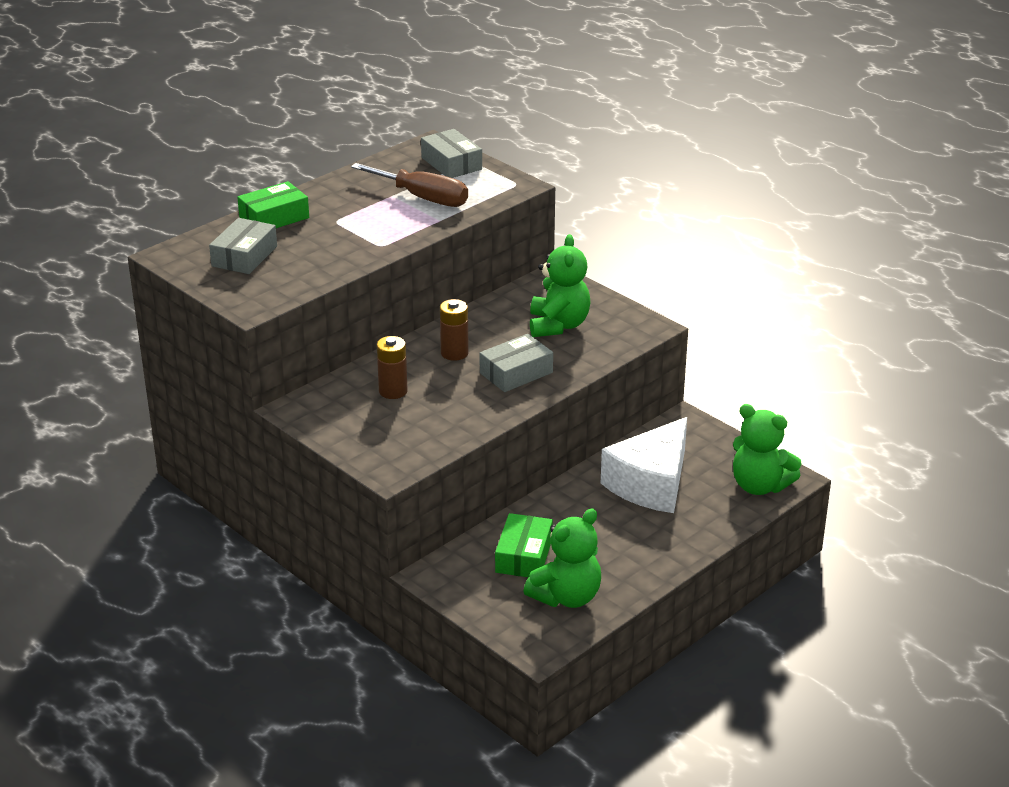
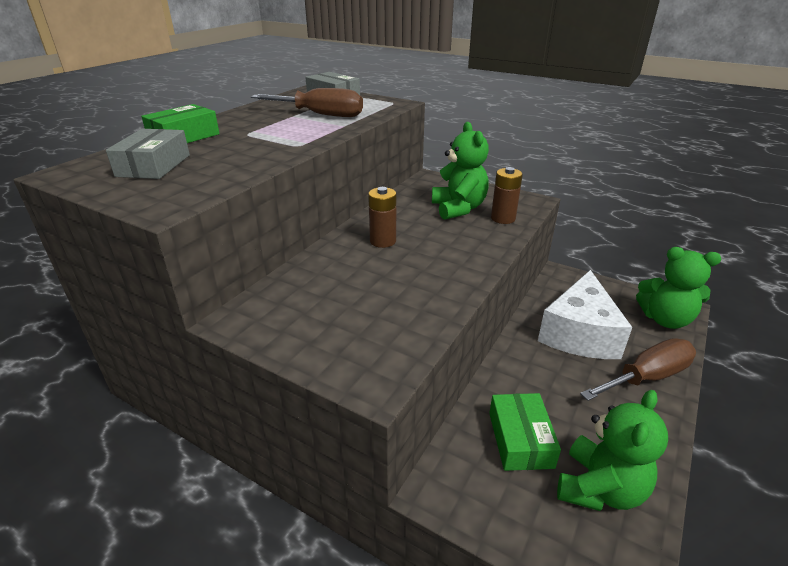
camera: 15 degrees left, 0 degrees up
(393, 391) = (339, 284): brown battery -> brown battery (503, 218)
(516, 373) = (449, 250): grey box -> none
(685, 532) = (647, 377): none -> brown screwdriver

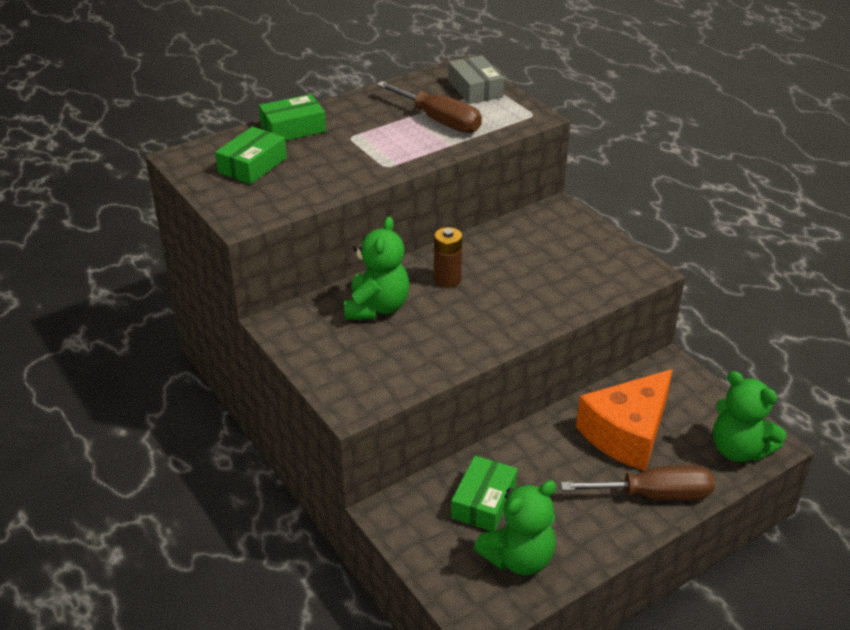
camera: 25 degrees right, 5 degrees up
(154, 165) = (252, 165): grey box -> green box
(458, 208) = (555, 260): green teddy bear -> green teddy bear (377, 307)
(503, 218) = (591, 285): brown battery -> none
(579, 333) = (627, 433): white cheese -> orange cheese

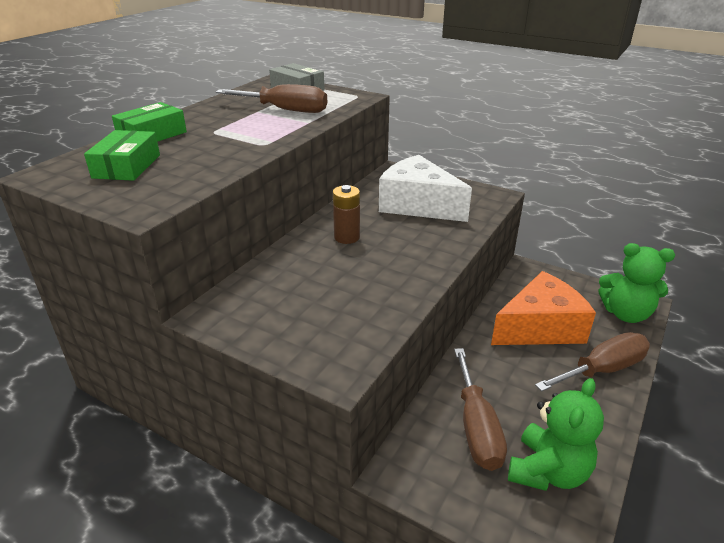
camera: 25 degrees left, 5 degrees down
(377, 307) = (300, 274): green teddy bear -> none
(483, 502) = (476, 428): green box -> brown screwdriver
(549, 260) = (418, 205): none -> white cheese
(627, 433) = (540, 327): orange cheese -> orange cheese turned 135 degrees counterclockwise

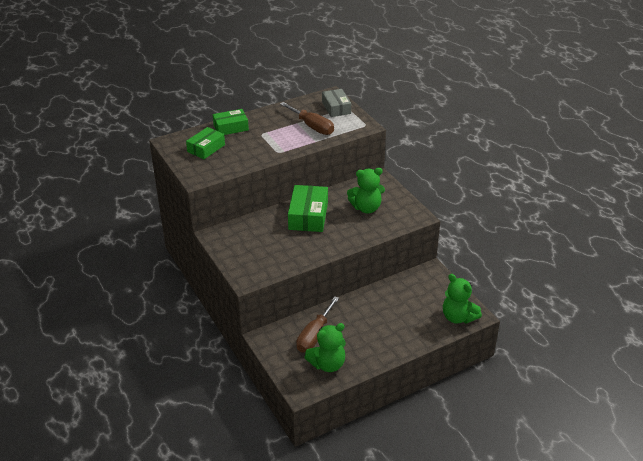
camera: 30 degrees right, 5 degrees up
(347, 237) = (308, 216): brown battery -> green box
(418, 205) = (366, 208): white cheese -> green teddy bear
(540, 327) = (399, 305): orange cheese -> none
(602, 369) = (406, 337): brown screwdriver -> none

